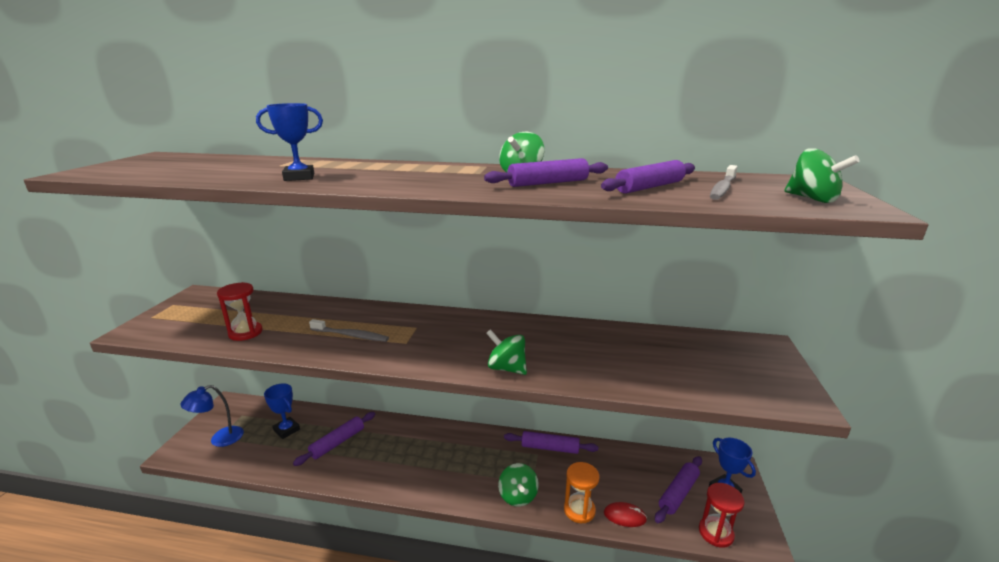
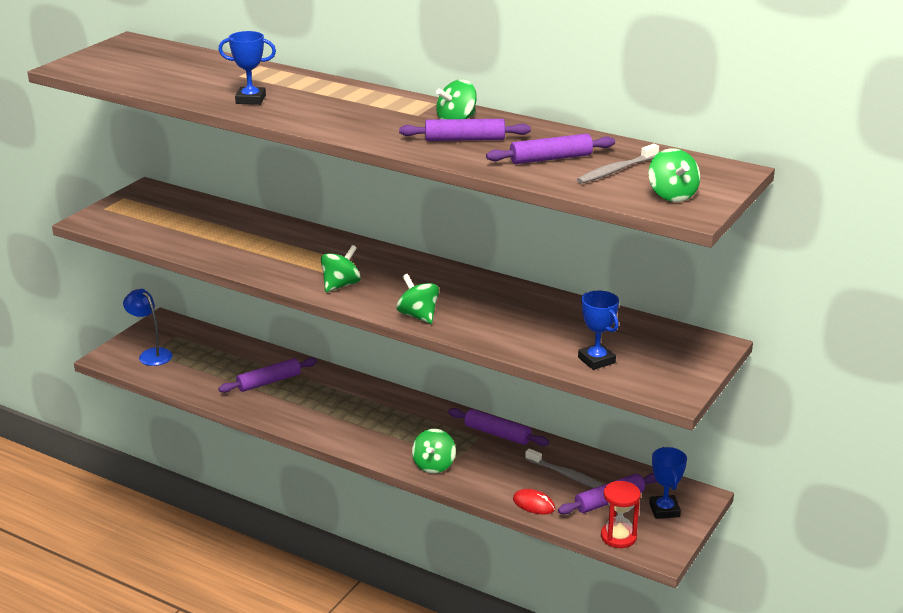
camera: 20 degrees right, 5 degrees up
(220, 439) = (151, 354): blue lamp -> blue lamp turned 60 degrees clockwise
(245, 333) = (189, 240): red hourglass -> none
(287, 430) = (219, 359): blue trophy -> blue trophy (596, 360)
(351, 335) = (287, 259): grey toothbrush -> grey toothbrush (567, 475)
(414, 351) = (341, 285): none -> green spinning top
(579, 510) = (490, 489): orange hourglass -> none

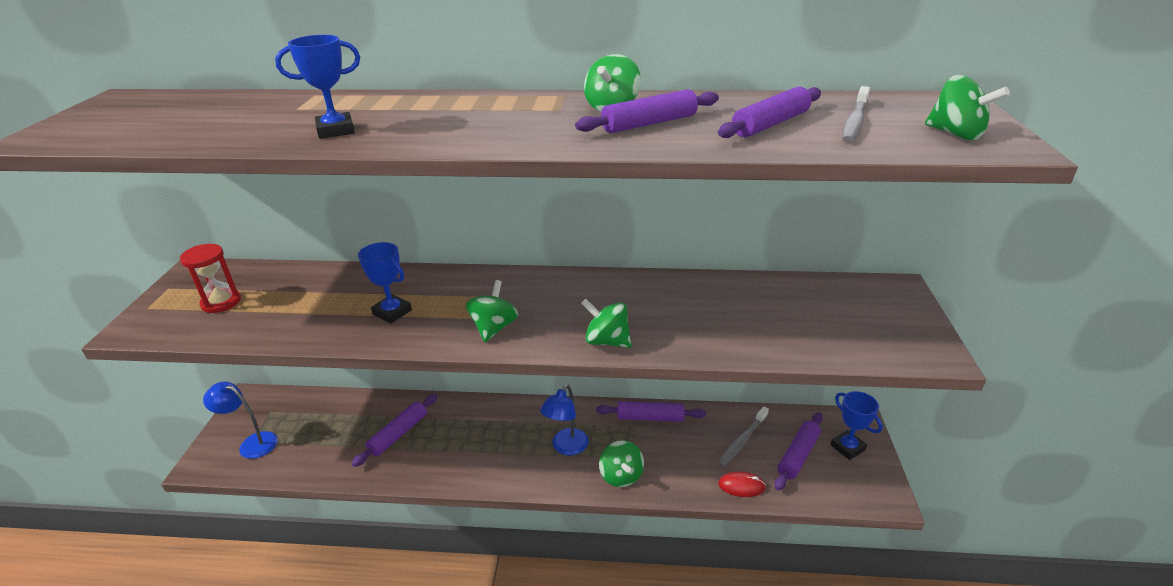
camera: 25 degrees left, 5 degrees up
(403, 432) = (566, 447): none -> blue lamp
(567, 475) = (742, 441): grey toothbrush -> grey toothbrush turned 120 degrees clockwise
(596, 360) = (826, 338): blue trophy -> blue trophy (392, 312)
(618, 537) = (840, 494): red hourglass -> red hourglass (221, 302)

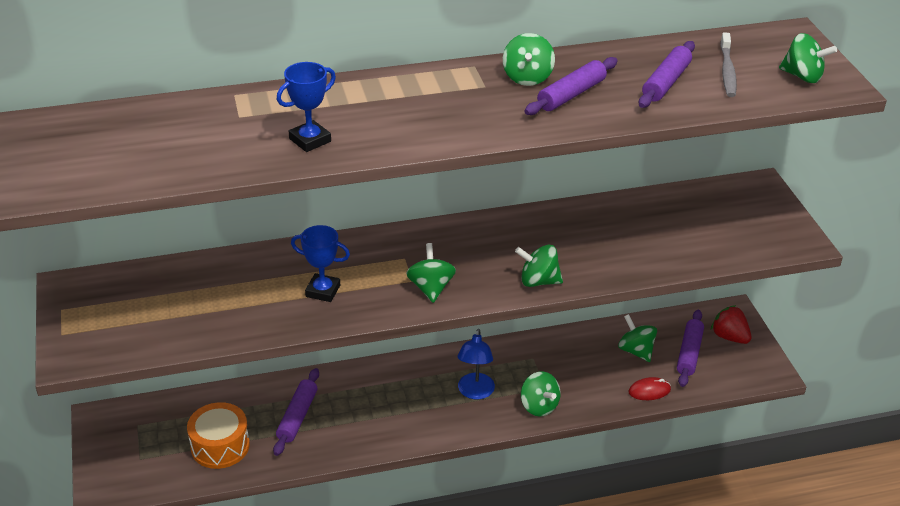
camera: 20 degrees left, 5 degrees up
(221, 302) = (136, 313): red hourglass -> none
(252, 443) = (143, 460): blue lamp -> none
(319, 446) = (220, 446): none -> orange drum
(650, 417) = (542, 347): purple rolling pin -> none
(742, 441) = (636, 351): grey toothbrush -> green spinning top
(847, 447) = (729, 337): blue trophy -> red strawberry

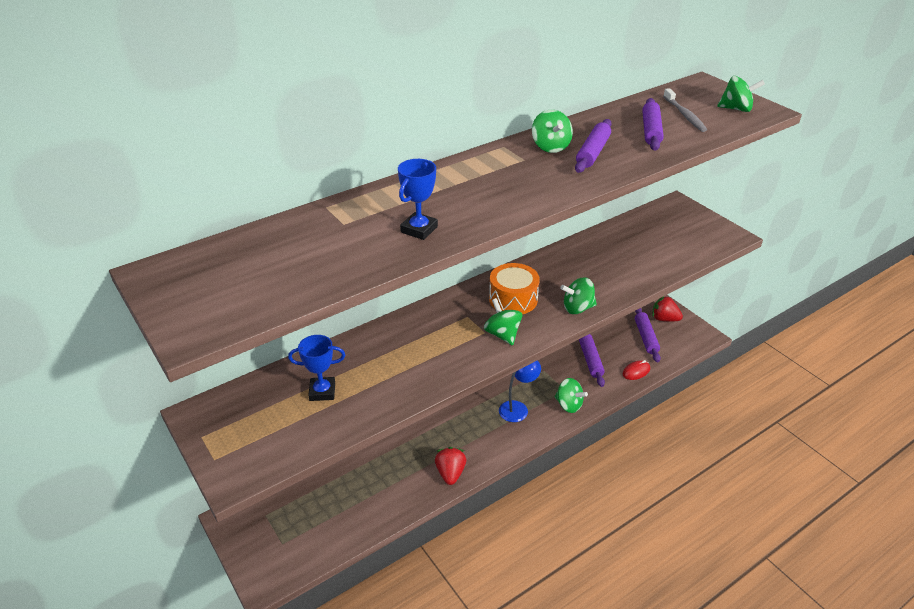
camera: 20 degrees left, 0 degrees up
(220, 446) = (345, 511): orange drum -> orange drum (513, 299)
(297, 417) = (395, 467): purple rolling pin -> purple rolling pin (590, 360)
(323, 291) = (420, 359): blue trophy -> blue trophy (322, 391)
(355, 441) = (450, 473): none -> red strawberry
(475, 392) = (518, 408): blue lamp -> blue lamp turned 120 degrees counterclockwise
(636, 351) = (610, 345): green spinning top -> none

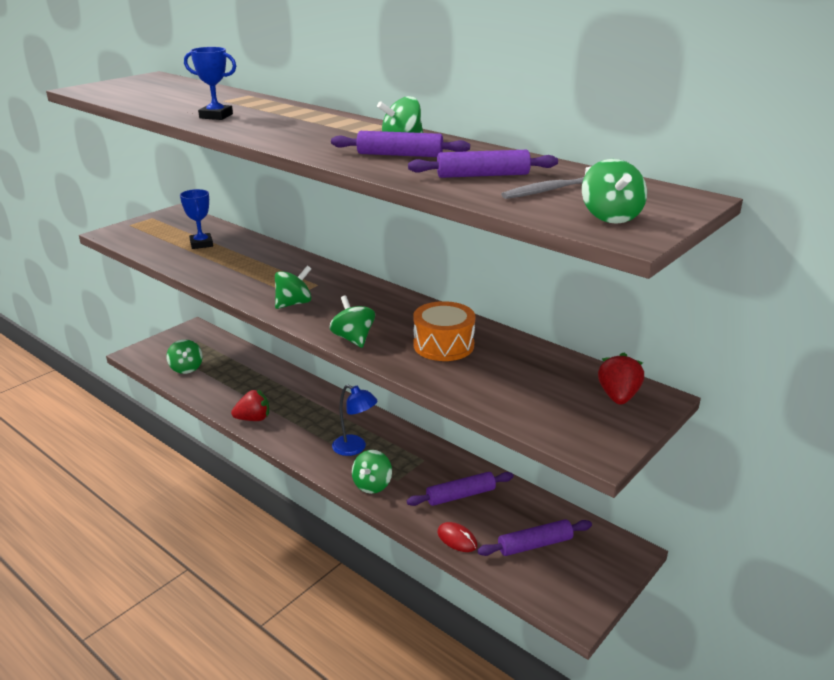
camera: 75 degrees right, 10 degrees down
(326, 527) = (186, 368): none -> green spinning top
(513, 299) = (355, 303): orange drum -> orange drum (443, 345)
(664, 319) = (590, 563): red strawberry -> red strawberry (618, 396)

